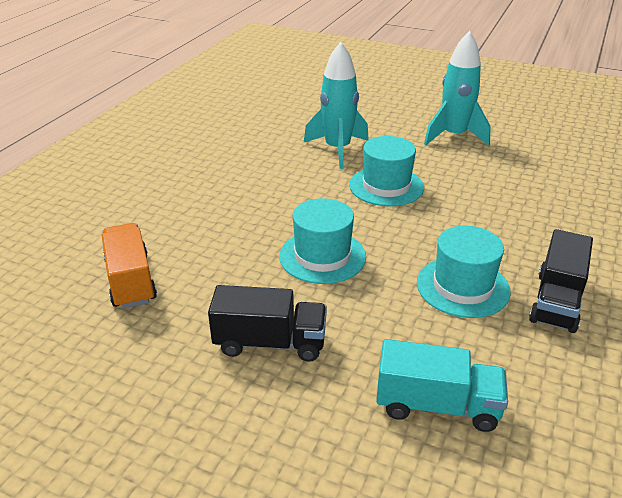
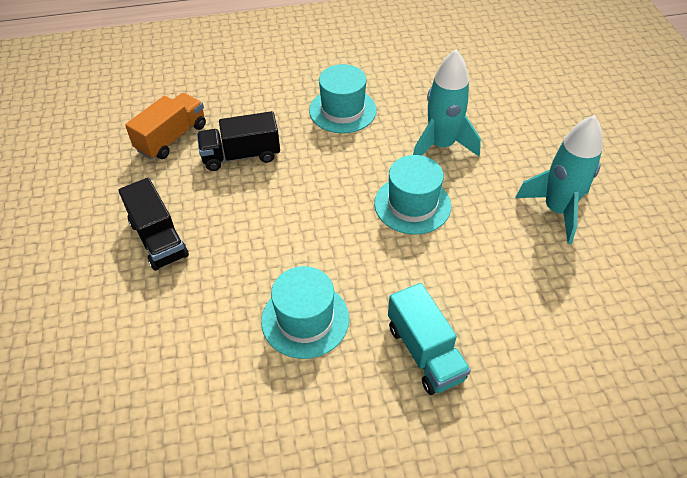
camera: 55 degrees right, 15 degrees up
(322, 256) = (276, 216): turquoise hat -> turquoise hat (342, 110)
(437, 405) = (154, 360): turquoise truck -> turquoise truck (425, 352)
(556, 301) = (335, 394): black truck -> black truck (241, 155)

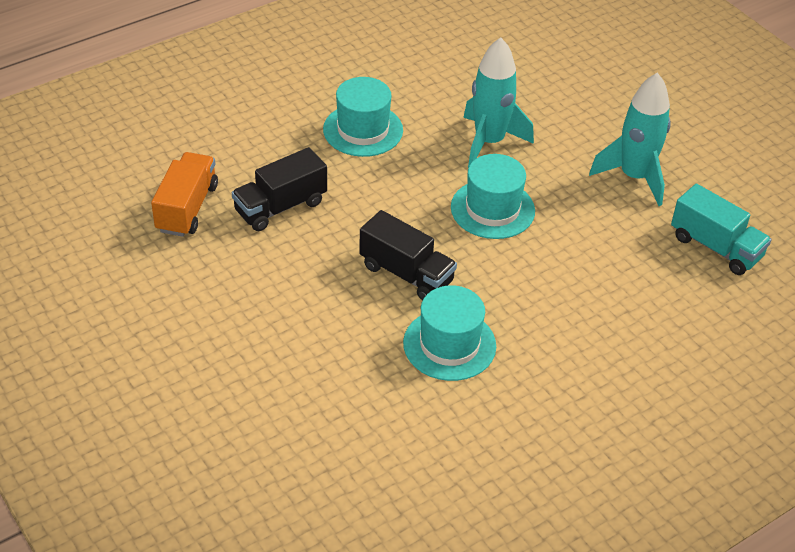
camera: 25 degrees left, 5 degrees down
(158, 239) = (248, 315): black truck -> black truck (406, 274)
(425, 352) = (577, 338): turquoise truck -> turquoise truck (715, 247)

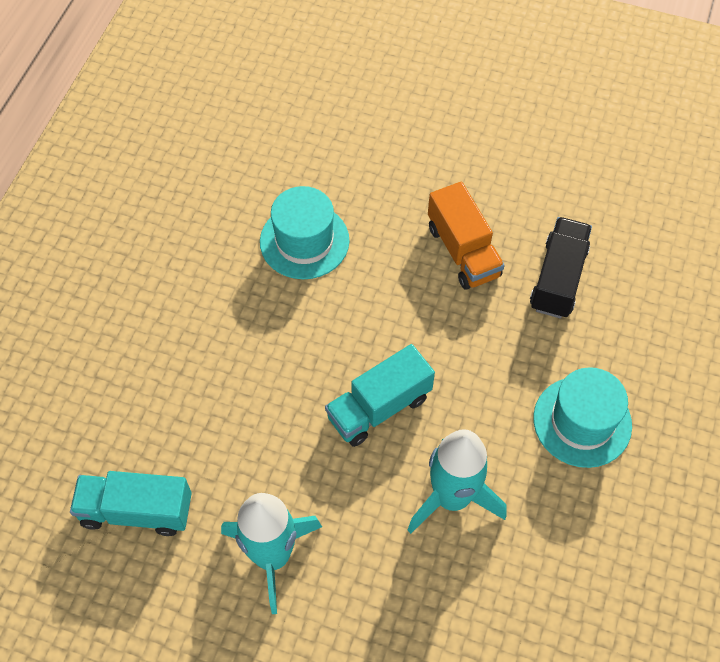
camera: 145 degrees right, 15 degrees up
(187, 208) = (626, 225): orange truck -> orange truck (463, 251)
(406, 274) = (393, 283): black truck -> none
(492, 209) = (379, 407): turquoise hat -> turquoise truck

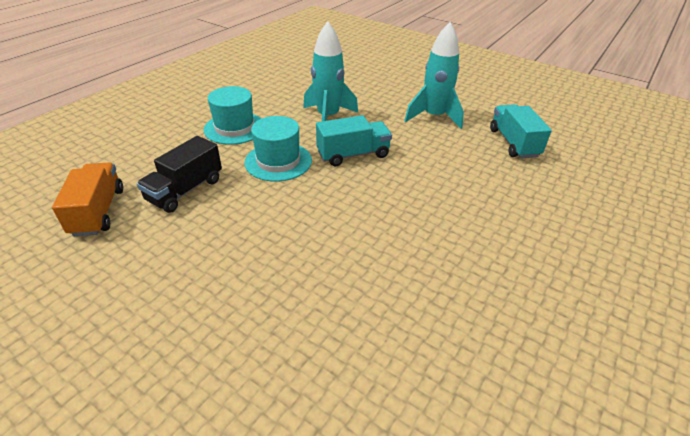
camera: 165 degrees left, 20 degrees down
(136, 511) = (513, 143): turquoise truck -> turquoise truck turned 120 degrees counterclockwise
(304, 241) = (375, 259): turquoise hat -> turquoise hat (278, 161)
(463, 251) = (242, 222): orange truck -> orange truck (98, 212)

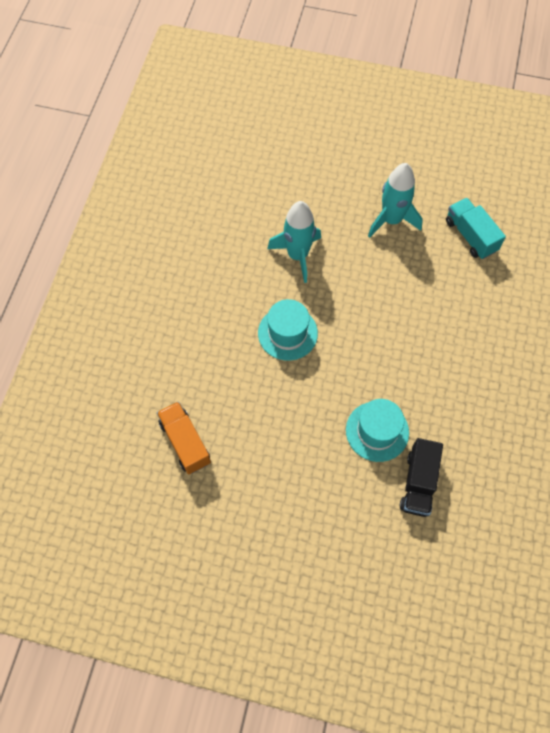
camera: 20 degrees left, 25 degrees up
(185, 190) = (235, 395): black truck -> black truck (418, 483)
(234, 128) = (223, 302): turquoise hat -> turquoise hat (377, 431)
(353, 154) = (344, 301): turquoise truck -> none

